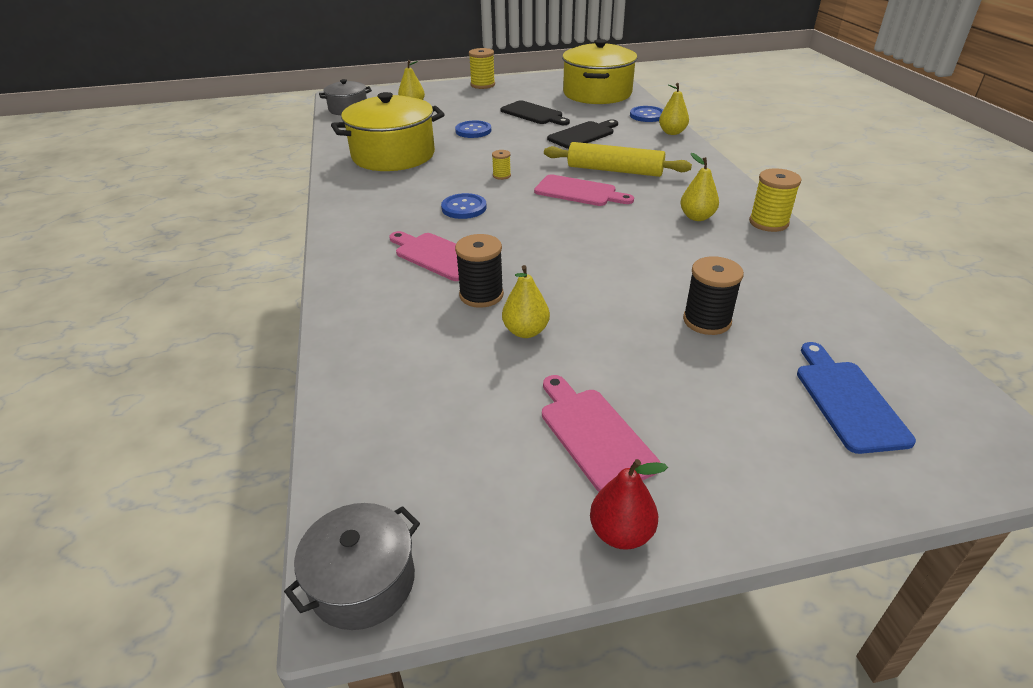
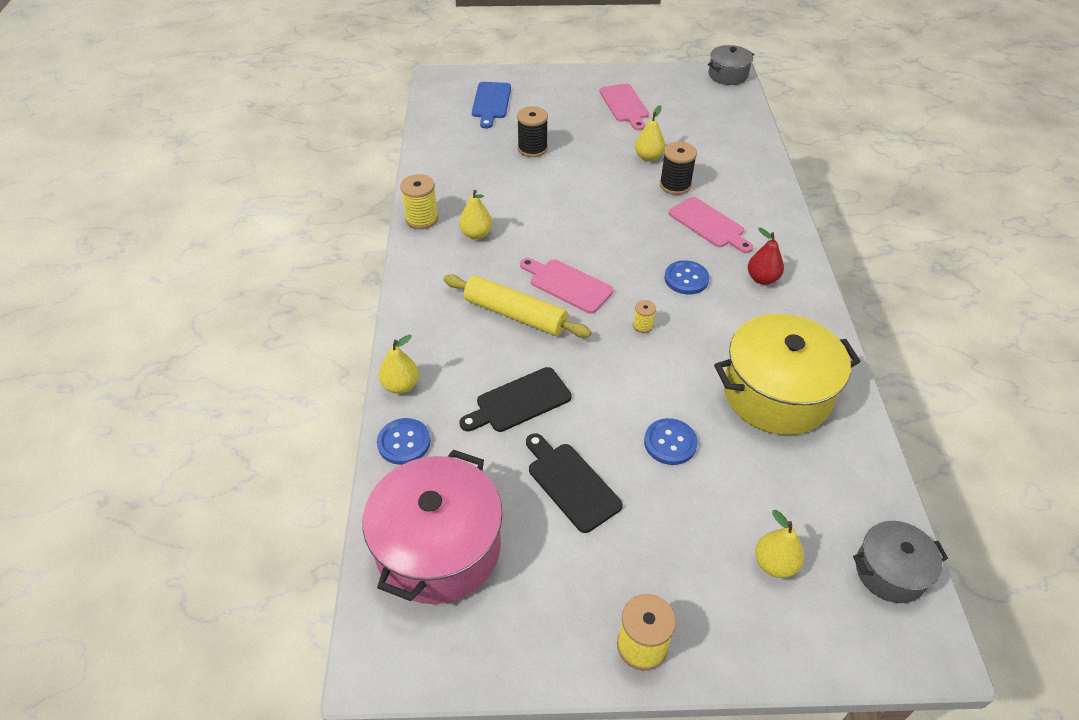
camera: 170 degrees left, 10 degrees up
(597, 93) = (438, 547): yellow pot -> pink pot
(621, 533) = (625, 75): red pear -> red pear (762, 279)

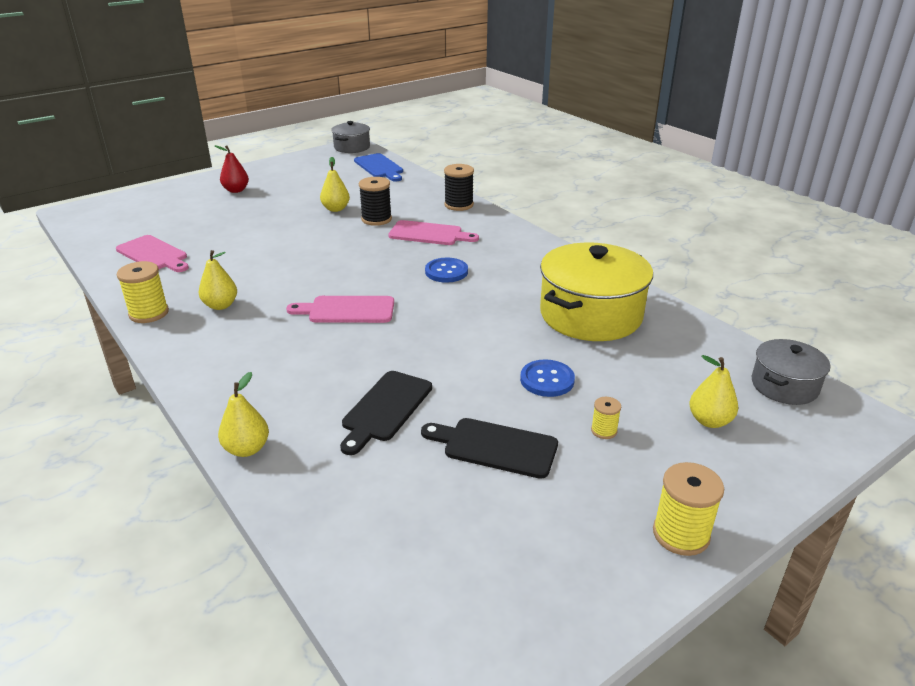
camera: 35 degrees left, 15 degrees down
(404, 442) = (295, 494): blue button -> none
(438, 547) = (419, 564): pink pot -> none
(491, 102) = (148, 214): blue cutting board -> blue cutting board (379, 167)
(515, 315) = (318, 348): yellow rolling pin -> none
(532, 149) = (221, 232): black spool -> black spool (459, 205)
(624, 105) = (282, 184): pink cutting board -> pink cutting board (153, 254)
(643, 325) = (442, 313): yellow spool -> yellow spool (604, 431)
(762, 279) = (504, 252): red pear -> red pear (236, 190)

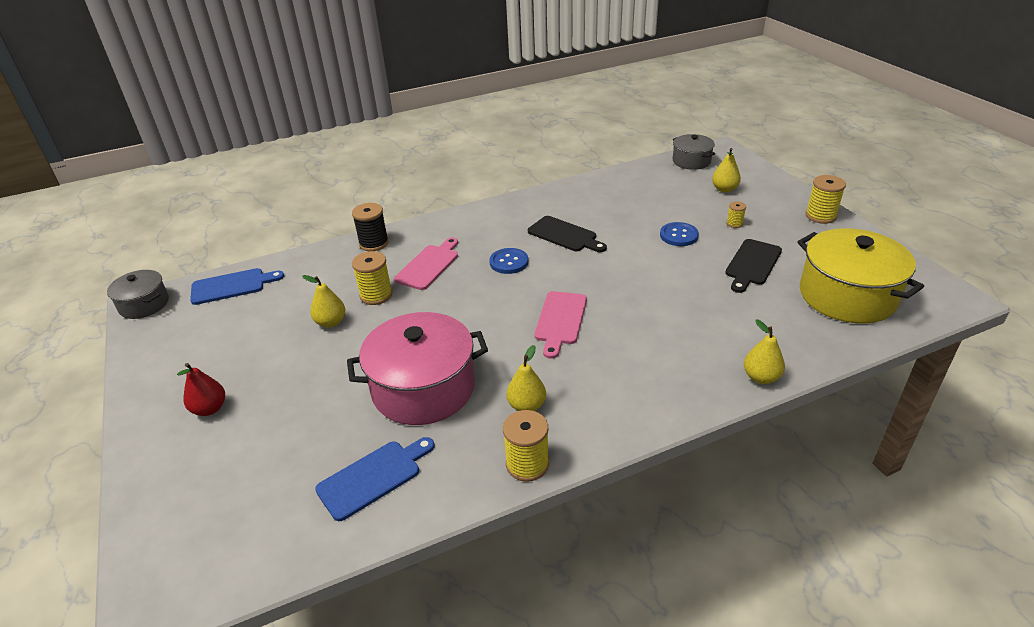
camera: 75 degrees left, 5 degrees up
(153, 254) = (373, 477): pink cutting board -> blue cutting board
(249, 258) = (423, 388): none -> pink pot
(376, 219) = (376, 295): black spool -> yellow spool
(385, 409) = (710, 306): black cutting board -> black cutting board (564, 235)
(590, 315) = (599, 207): yellow pot -> yellow pot (847, 296)

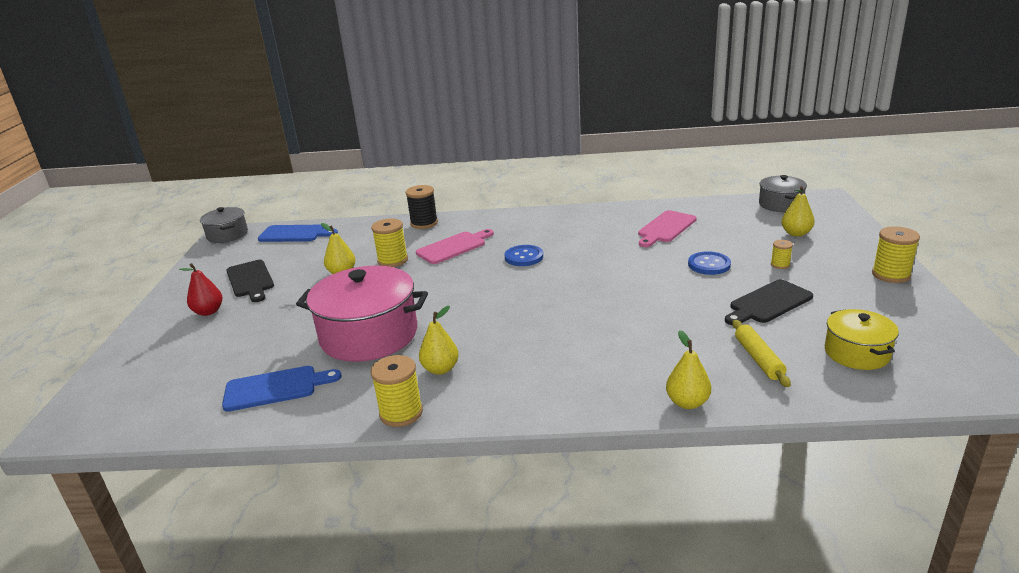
camera: 25 degrees right, 10 degrees down
(560, 320) = (529, 311): pink cutting board -> pink cutting board (665, 228)
(564, 235) = (594, 245): black cutting board -> black cutting board (250, 280)
(783, 320) = (758, 359): none -> yellow rolling pin
(847, 296) = (857, 353): yellow pot -> yellow pot, size x0.55

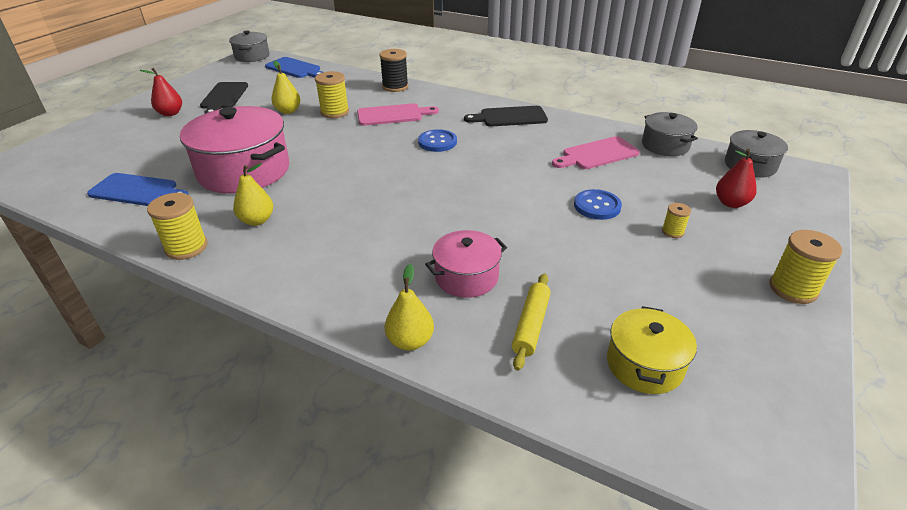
camera: 25 degrees right, 10 degrees up
(674, 345) = (466, 277): none -> pink pot
(707, 207) = (665, 145): none -> grey pot
(768, 303) = (611, 269): black cutting board -> black cutting board (510, 117)
(796, 233) = (731, 203): yellow pear -> red pear

